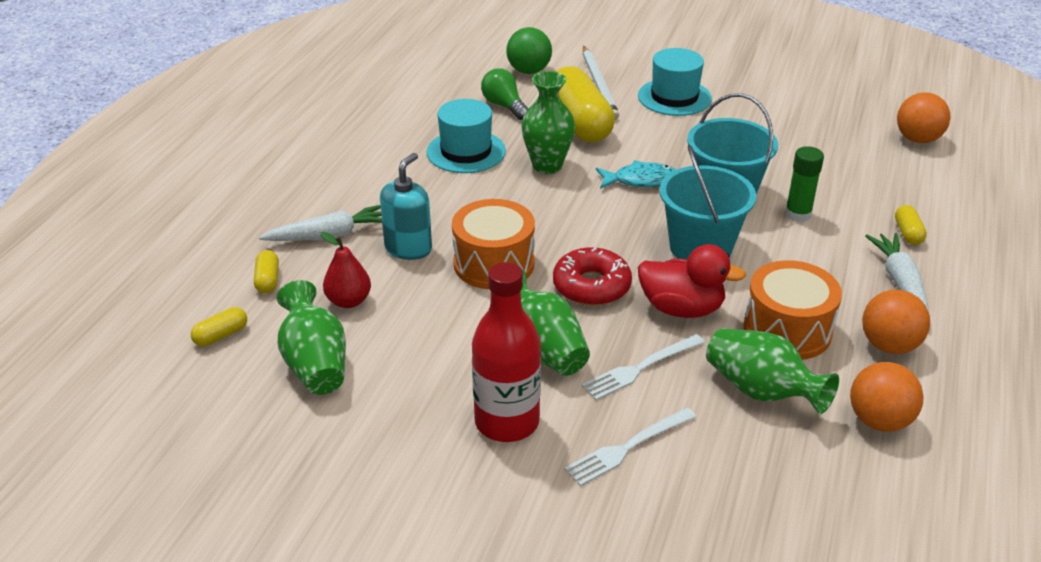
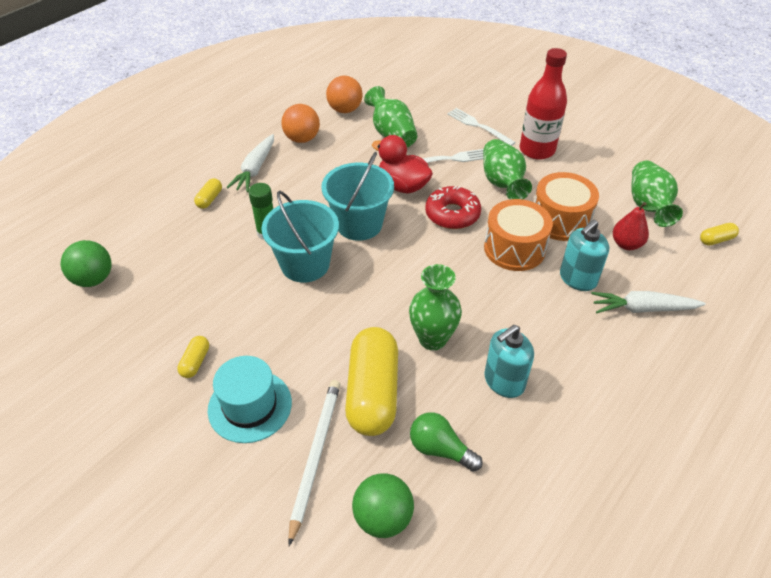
camera: 160 degrees left, 10 degrees up
(268, 280) = (690, 277): yellow capsule -> yellow capsule (195, 362)
(466, 151) = (504, 381): turquoise hat -> turquoise soap dispenser
(504, 106) = (440, 449): green light bulb -> green light bulb turned 135 degrees clockwise
(627, 448) = (478, 126): white fork -> white fork turned 120 degrees counterclockwise
(640, 180) = (361, 298): turquoise fish -> none
(787, 330) = (350, 159): orange drum -> orange drum (560, 220)
(917, 139) = (93, 279): orange ball -> green ball

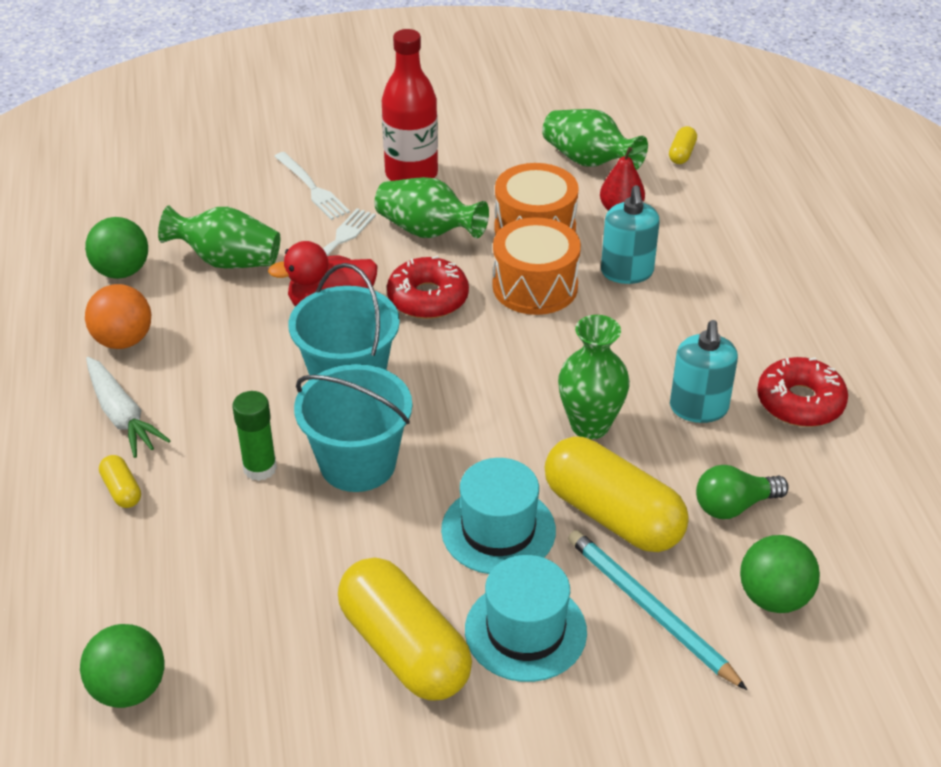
camera: 50 degrees left, 5 degrees down
(195, 362) = (404, 649): yellow capsule -> yellow capsule, size x2.36
(312, 348) = (498, 530): none -> turquoise hat
(315, 455) = (649, 609): white pencil -> turquoise pencil
(345, 110) = (122, 271): orange ball -> green ball
(478, 126) = (312, 188): white fork -> white fork turned 120 degrees counterclockwise
(570, 431) = (800, 402): none -> red donut
(642, 309) = (711, 257): white carrot -> none

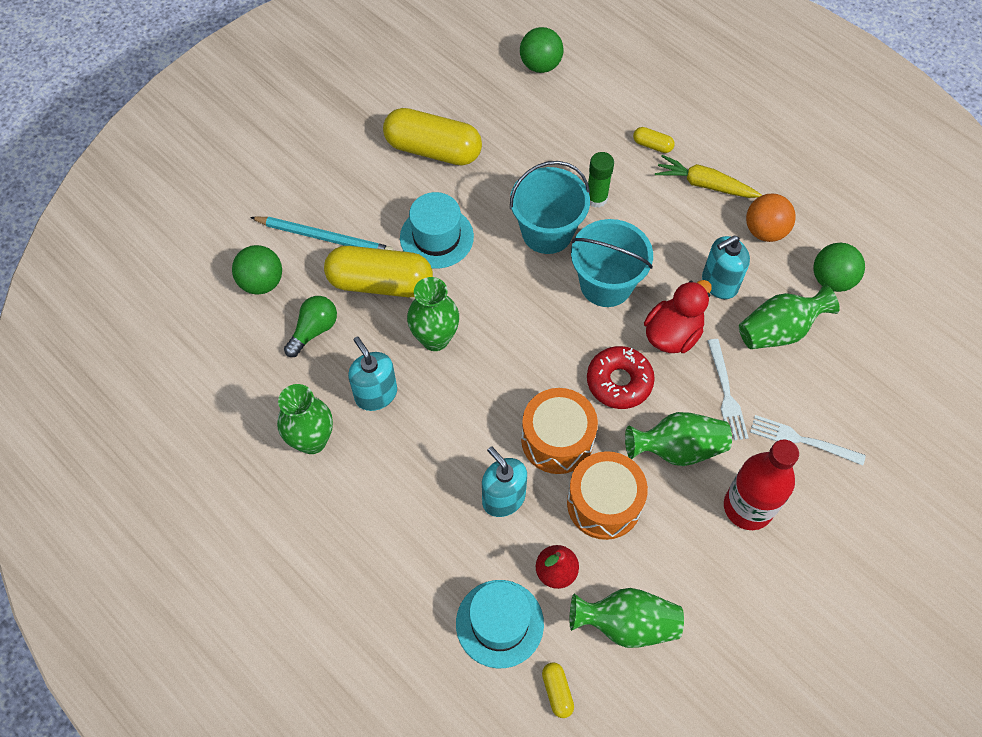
camera: 145 degrees right, 20 degrees up
(122, 415) = (704, 184): white carrot -> yellow carrot
(231, 322) = (719, 283): none -> turquoise soap dispenser
(525, 631) = (381, 191): turquoise hat -> turquoise hat (499, 623)
(800, 402) = (312, 440): red donut -> green vase

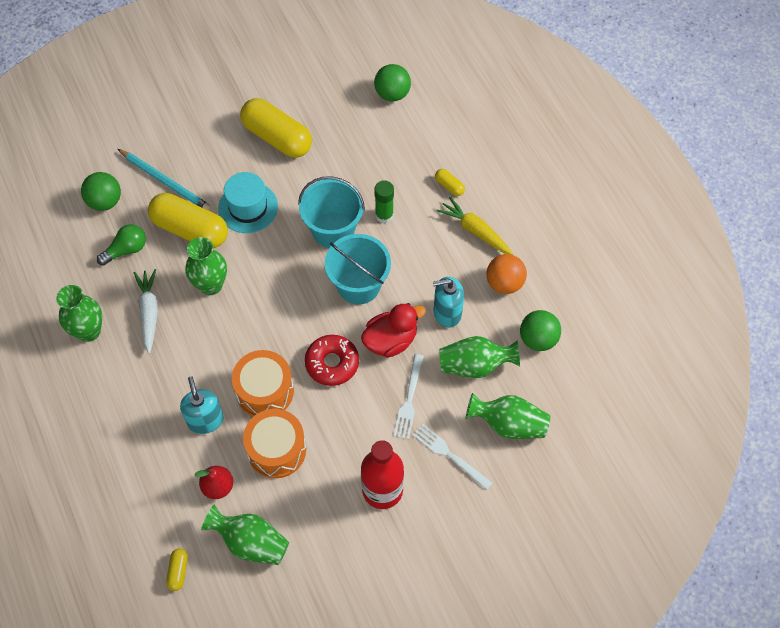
camera: 20 degrees right, 0 degrees up
(376, 394) = (149, 312): turquoise soap dispenser -> white carrot
(499, 623) = (160, 509): turquoise hat -> none
(677, 448) = (351, 428): green vase -> green vase (508, 424)

